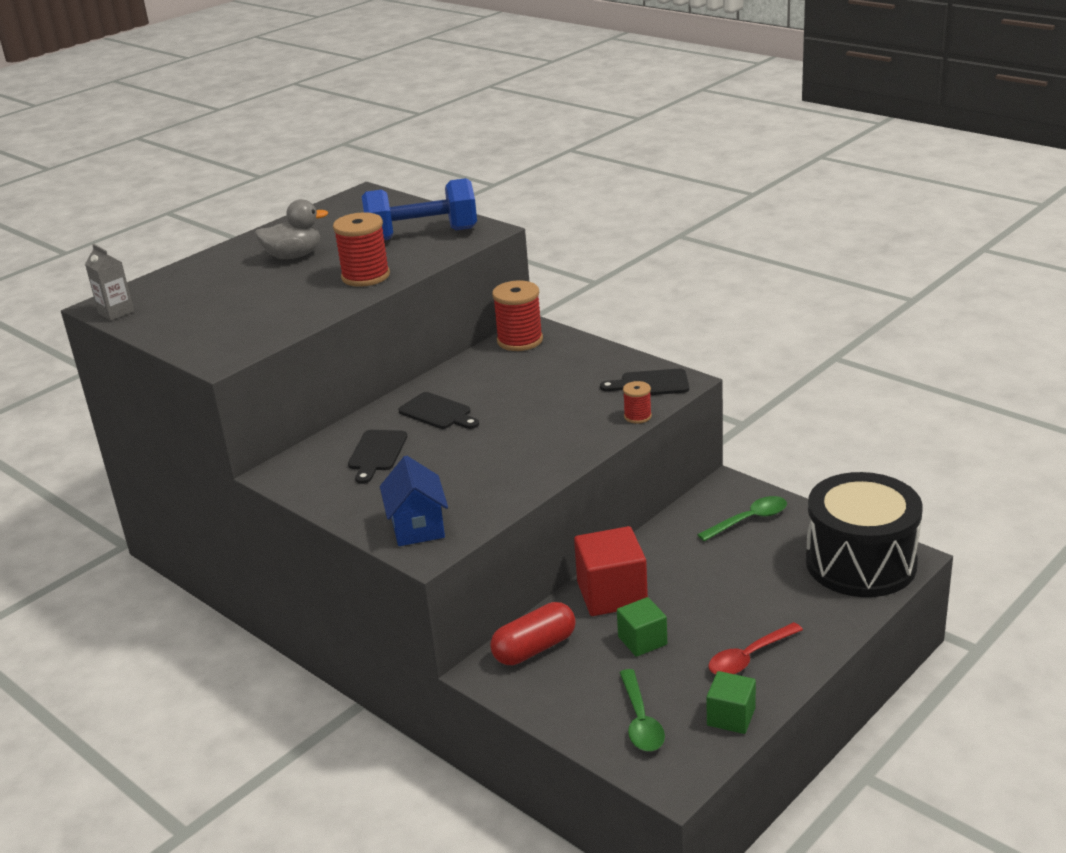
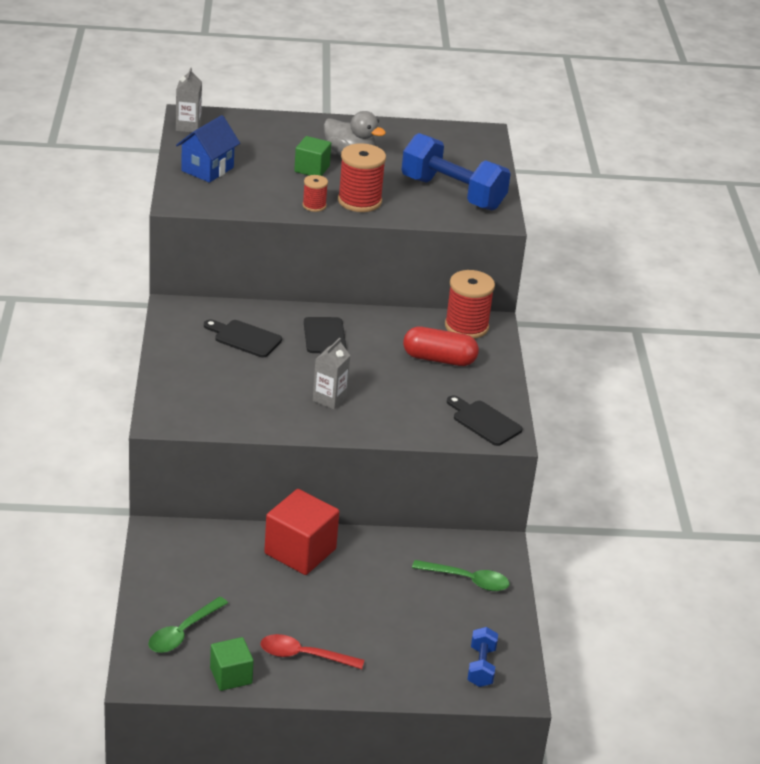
camera: 40 degrees right, 5 degrees up
(377, 453) = (244, 338): black cutting board -> black cutting board turned 60 degrees clockwise
(417, 527) = (183, 402): blue house -> blue house (207, 169)
(522, 445) = (329, 399): none -> grey carton
(534, 648) = (203, 544): red capsule -> red capsule (439, 359)
(637, 416) = (431, 436): red spool -> red spool (314, 205)
(642, 641) = (265, 592): green cube -> green cube (312, 169)
(860, 563) = (481, 667): black drum -> blue dumbbell

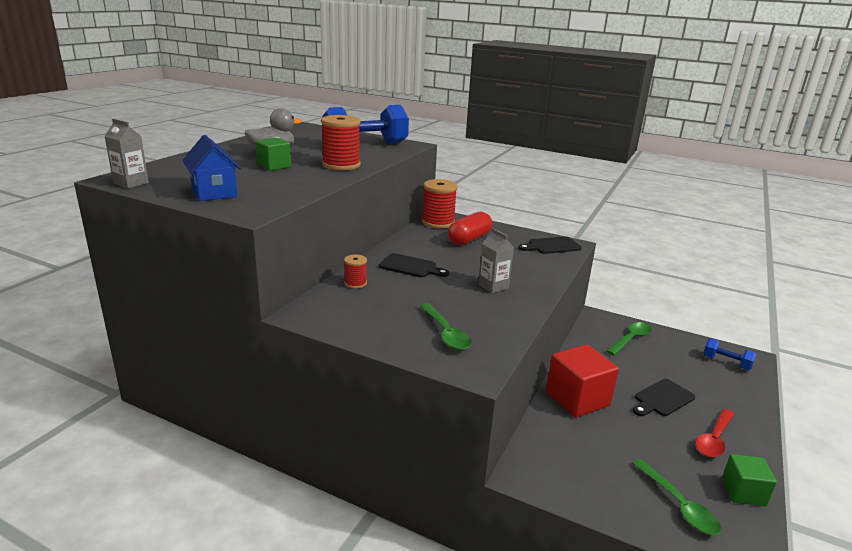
camera: 60 degrees left, 10 degrees down
(208, 390) = (446, 333): none -> green spoon
(244, 338) = (380, 296): black cutting board -> black cutting board (662, 399)
(314, 205) = (328, 176): red spool -> red spool (355, 283)

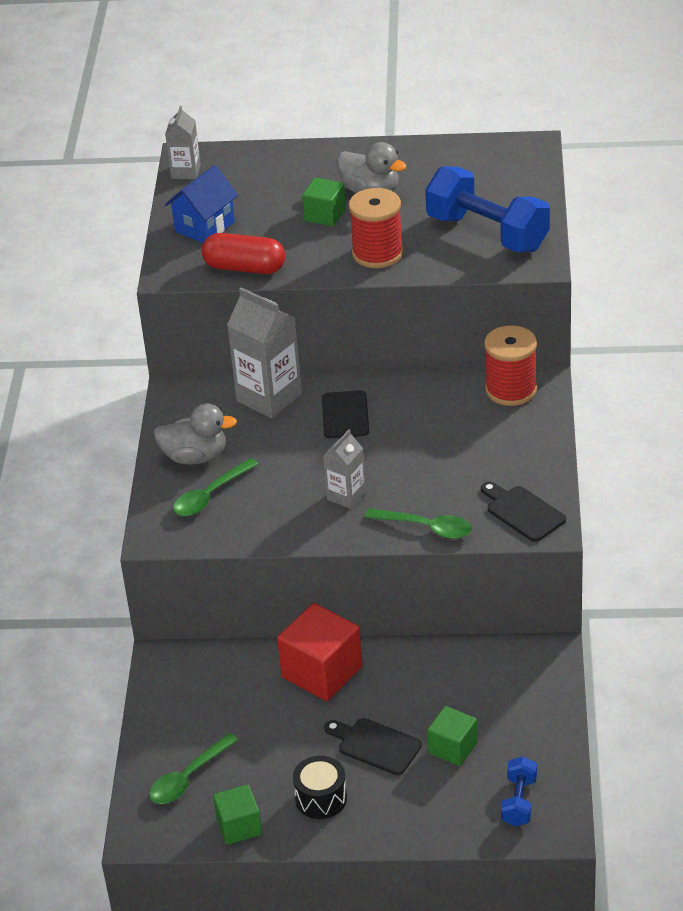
camera: 70 degrees right, 15 degrees up
(355, 283) = (269, 397): red spool -> grey carton
(391, 327) = (195, 457): none -> grey duck
(469, 239) = (476, 435): red capsule -> red capsule (245, 268)
(631, 339) = (509, 696): green spoon -> green spoon (426, 527)
(672, 371) = (453, 748): none -> green cube
(714, 439) = (321, 798): red spoon -> black drum

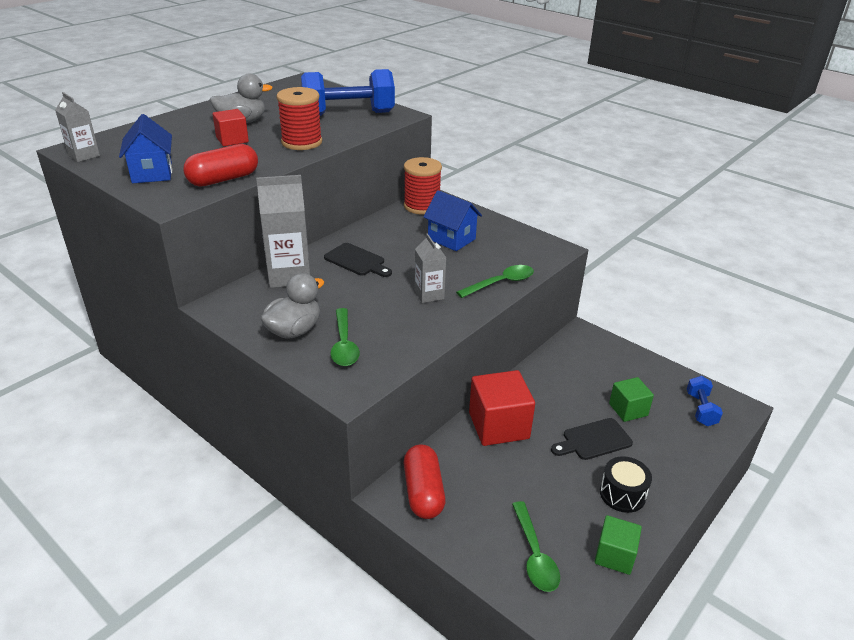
camera: 55 degrees left, 5 degrees down
(186, 674) = (423, 492): none -> red capsule
(325, 215) = (232, 140): green cube -> red cube
(469, 449) = (451, 239): none -> blue house
(519, 801) = (700, 409): blue dumbbell -> blue dumbbell turned 45 degrees clockwise
(522, 512) = (531, 249): black cutting board -> none

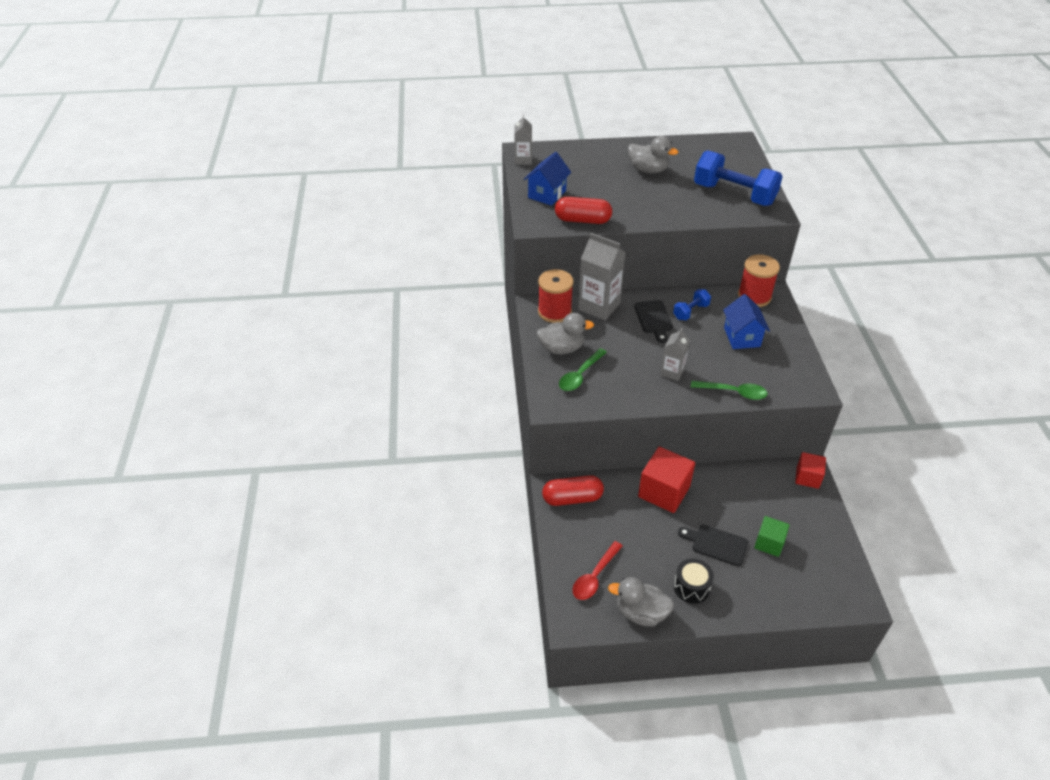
camera: 45 degrees right, 10 degrees up
(232, 140) = (624, 185): red cube -> red cube (807, 477)
(301, 142) = (667, 209): red spool -> red spool (554, 312)
(423, 492) = (572, 498): red capsule -> red capsule turned 45 degrees clockwise
(534, 554) = (595, 576): green spoon -> red spoon
(614, 555) = (641, 613): green cube -> grey duck
(700, 409) = (827, 581): blue dumbbell -> blue dumbbell (690, 311)

